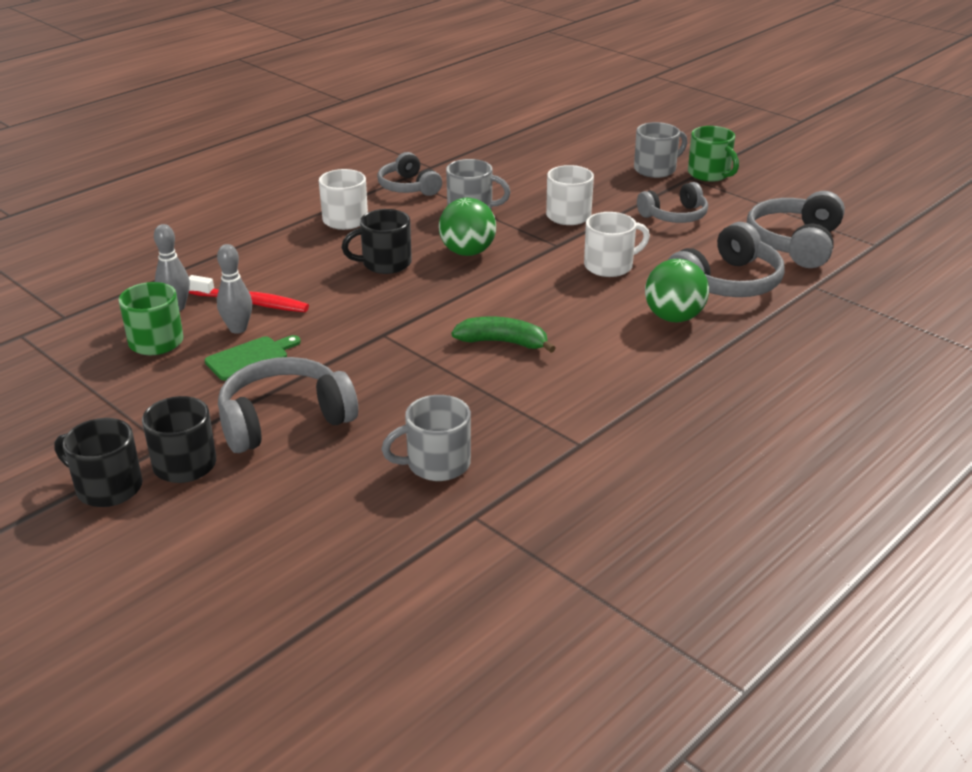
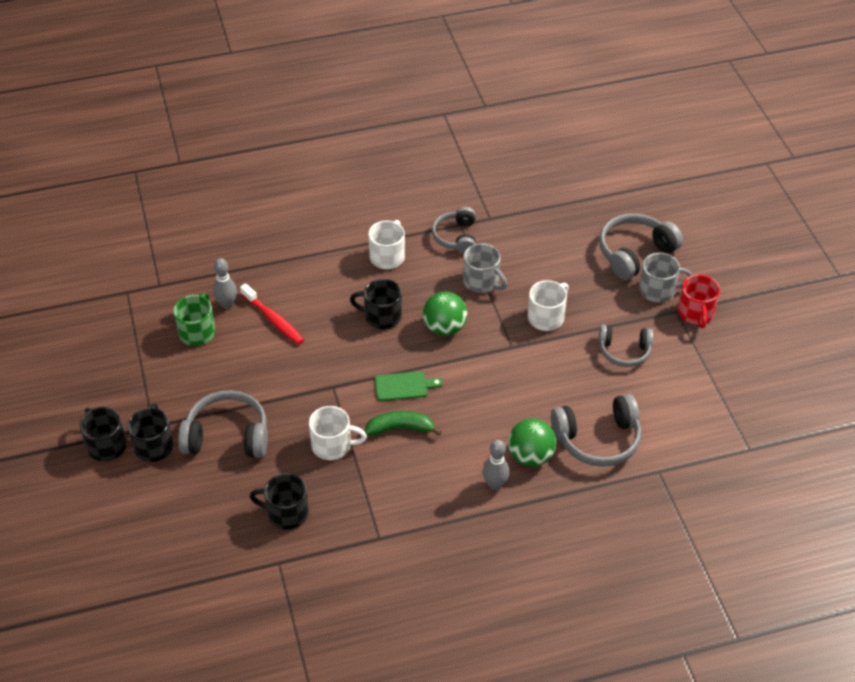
camera: 30 degrees right, 15 degrees up
(238, 329) = (250, 342): grey bowling pin -> grey bowling pin (495, 484)
(250, 357) = (241, 372): green cutting board -> green cutting board (404, 386)
(436, 464) = (286, 513): grey mug -> black mug
(502, 342) = (400, 428): green banana -> green banana turned 45 degrees counterclockwise
(610, 266) = (531, 385): white mug -> white mug (333, 445)
(710, 174) = (696, 313): green mug -> red mug
(795, 243) = (687, 421): grey headphones -> grey headphones (634, 253)

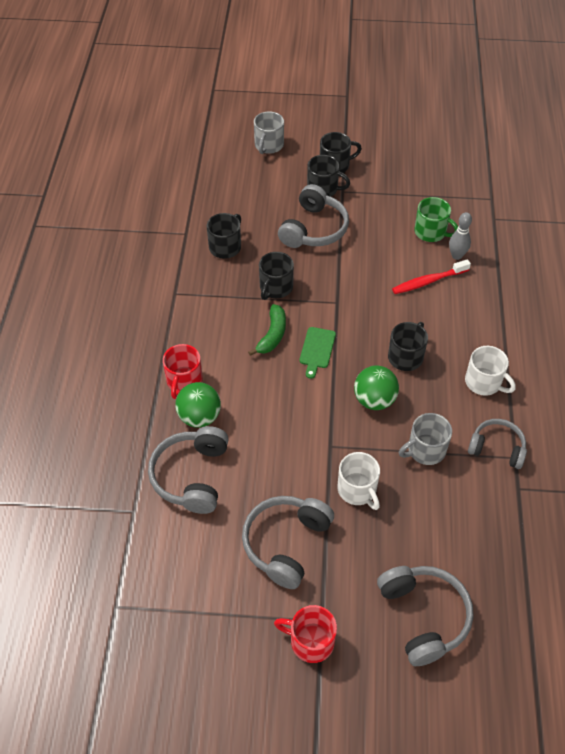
camera: 110 degrees right, 5 degrees up
(333, 445) = (275, 288): white mug -> black mug
(495, 484) = (184, 381): grey bowling pin -> red mug
(624, 351) = (286, 543): grey headphones -> grey headphones, size x1.51
(658, 290) = (358, 616): grey mug -> grey mug (268, 145)

